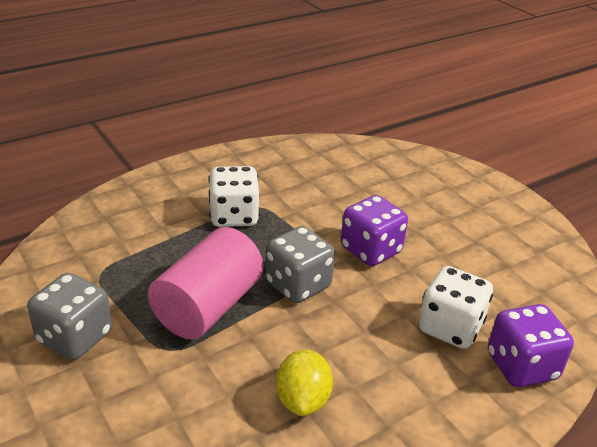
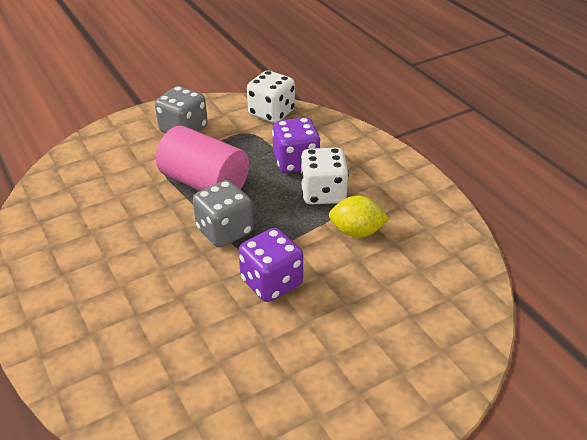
camera: 95 degrees right, 5 degrees up
(303, 400) = (100, 230): yellow lemon -> yellow lemon (357, 232)
(450, 327) = (154, 328): white dice -> white dice (271, 113)
(521, 366) = (94, 373): purple dice -> purple dice (296, 162)

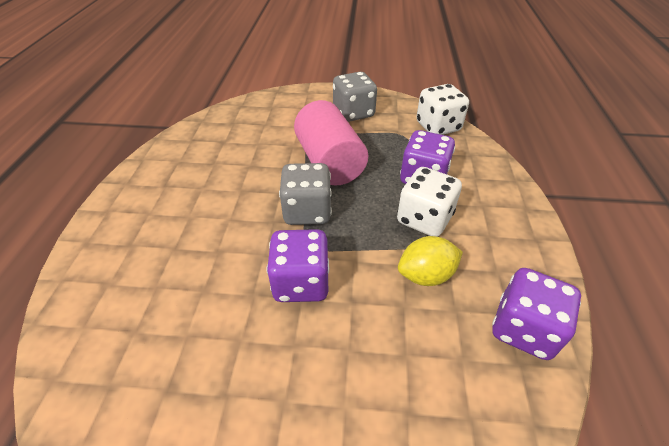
camera: 35 degrees right, 5 degrees up
(357, 232) = (426, 275): yellow lemon -> yellow lemon turned 60 degrees counterclockwise
(442, 233) = (523, 329): none -> purple dice

